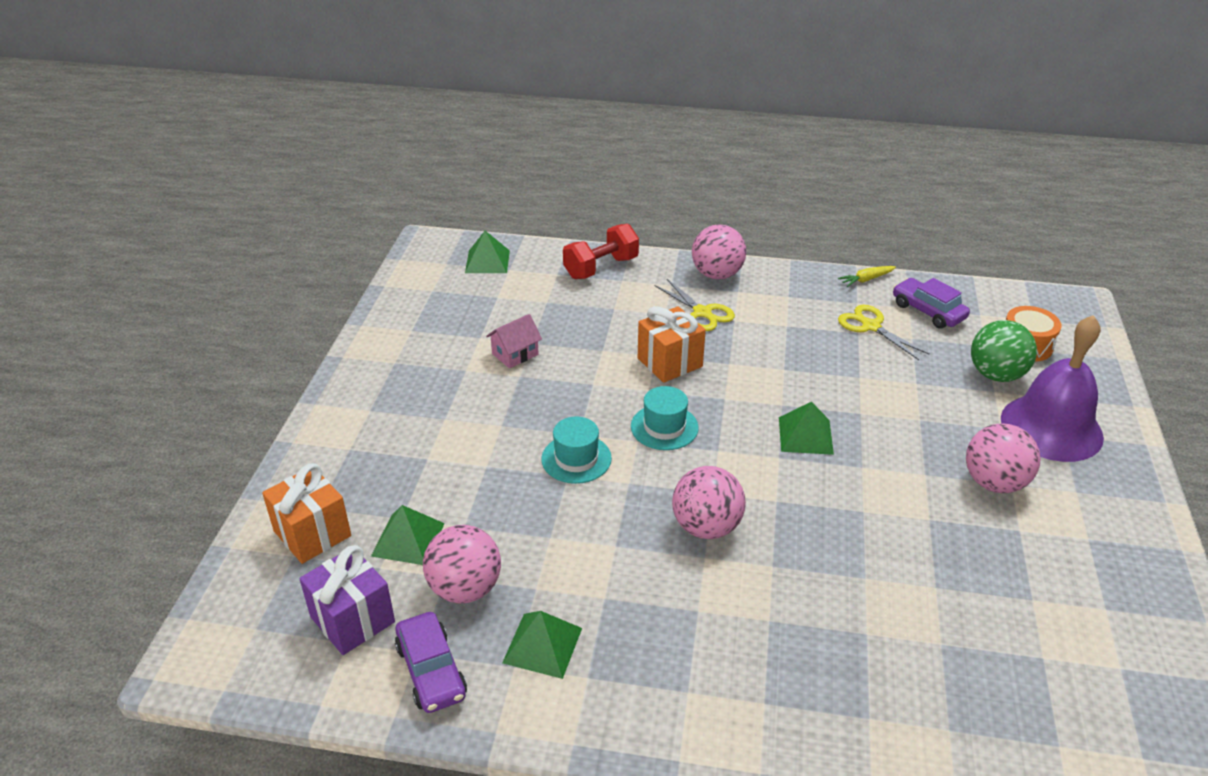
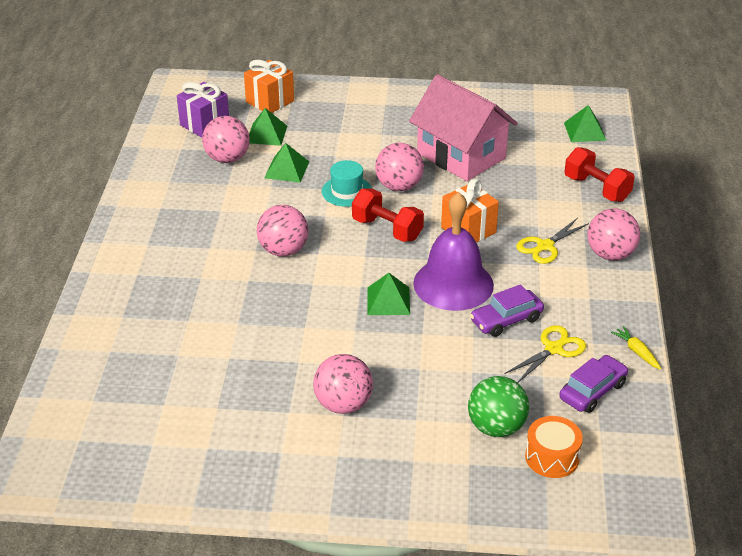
camera: 85 degrees right, 0 degrees up
(431, 671) = (168, 154): purple car -> purple car (506, 320)
(515, 354) = (461, 156): pink house -> pink house, size x2.43
(542, 645) = (184, 190): green pyramid -> green pyramid (287, 169)
(572, 411) = (399, 186): none -> pink ball
(664, 427) = (387, 229): turquoise hat -> red dumbbell
(1051, 427) = (422, 454): purple bell -> purple bell (453, 284)

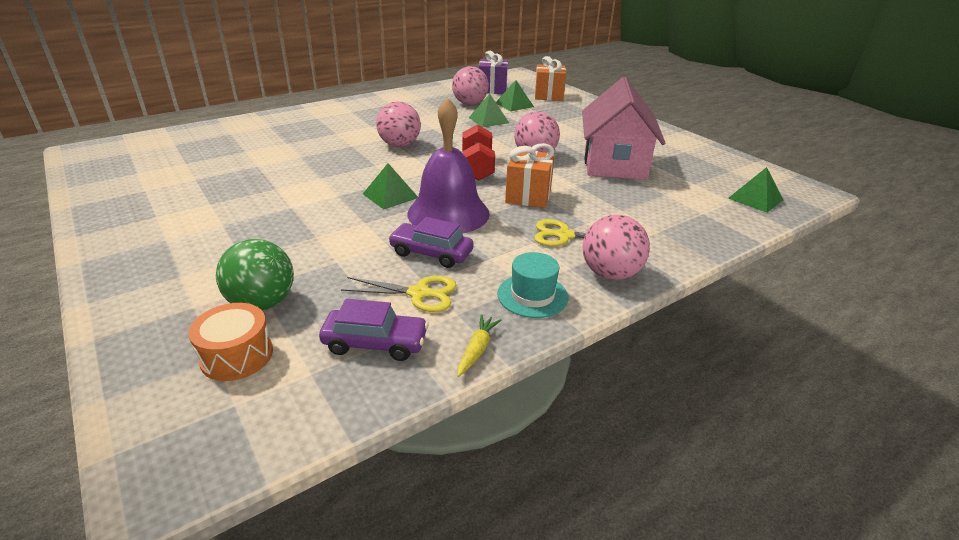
camera: 50 degrees right, 5 degrees down
(343, 404) = (236, 220): pink ball -> none
(347, 191) = (498, 142): turquoise hat -> turquoise hat (532, 295)
(597, 189) = (691, 232): red dumbbell -> none

